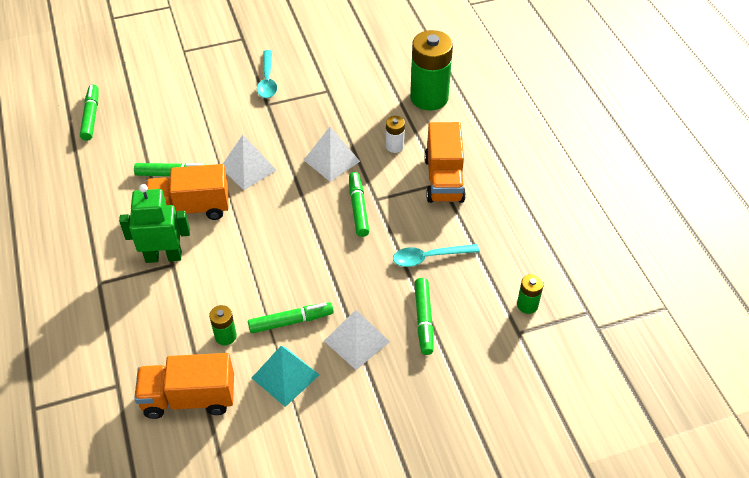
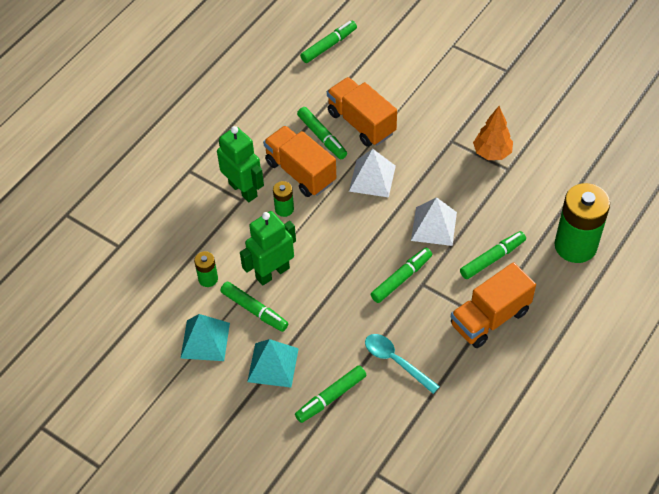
camera: 55 degrees right, 5 degrees up
(189, 398) = (141, 295): orange truck -> orange truck (361, 123)
(267, 80) = (477, 121): turquoise spoon -> none
(267, 287) = (272, 272): none -> green robot
(303, 90) = (492, 153): none -> orange tree
(356, 341) = (273, 365): white pyramid -> turquoise pyramid
(394, 146) = (492, 258): white battery -> green marker
(527, 305) = (410, 464): green battery -> green battery (284, 209)

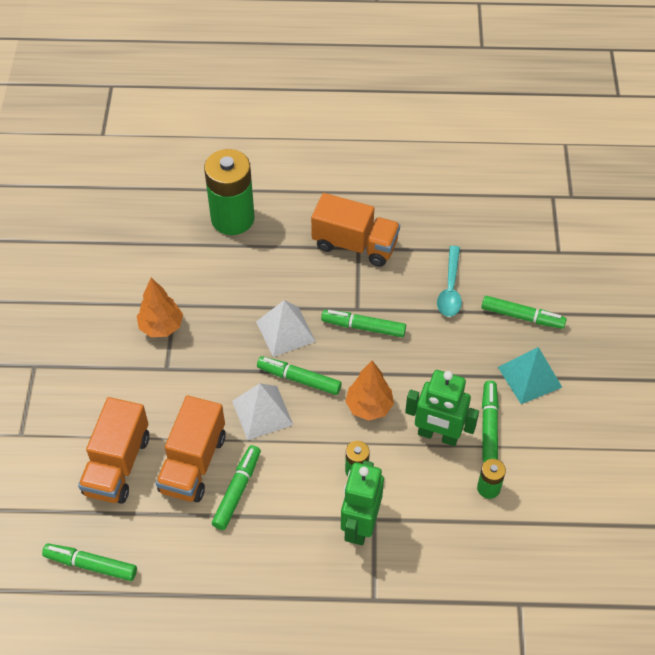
camera: 125 degrees left, 0 degrees up
(205, 340) = (552, 447): turquoise pyramid -> none
(300, 172) = (299, 483): orange truck -> orange truck (117, 465)
(328, 243) = (369, 407): none -> orange tree
(492, 258) = (290, 270): green marker -> green marker (299, 379)

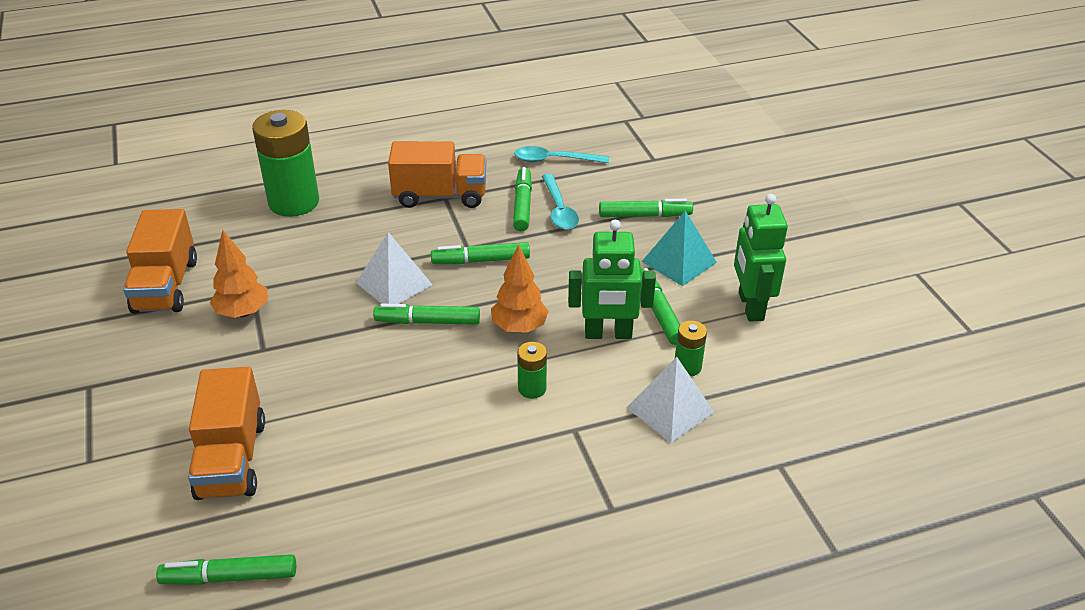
camera: 20 degrees left, 15 degrees down
(193, 463) = (330, 432): orange truck -> orange truck (166, 286)
(237, 490) = (396, 445): green marker -> green marker (522, 205)
(262, 412) = (397, 362): white pyramid -> white pyramid (670, 410)
(360, 525) = (560, 439): green robot -> green robot (750, 306)
(469, 229) = (554, 160): none -> turquoise spoon

